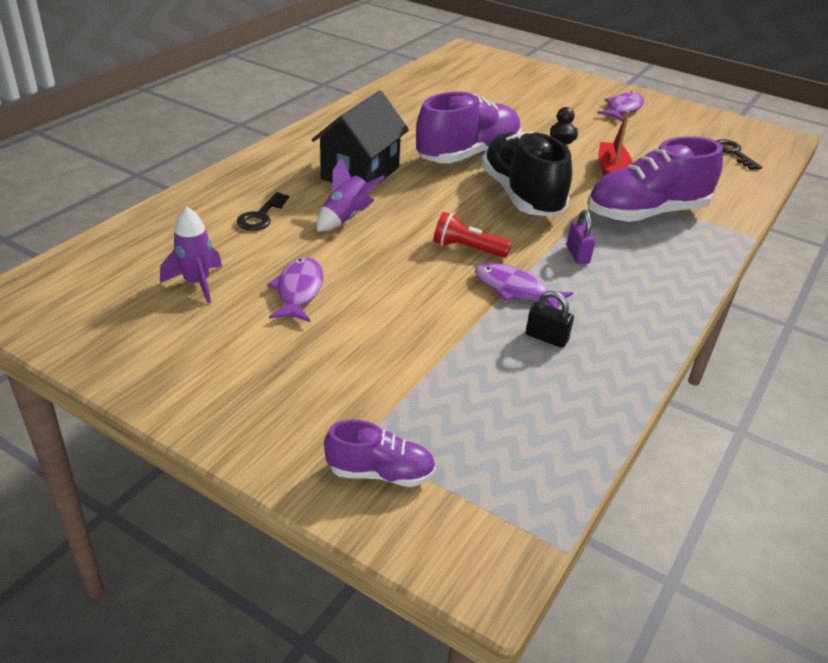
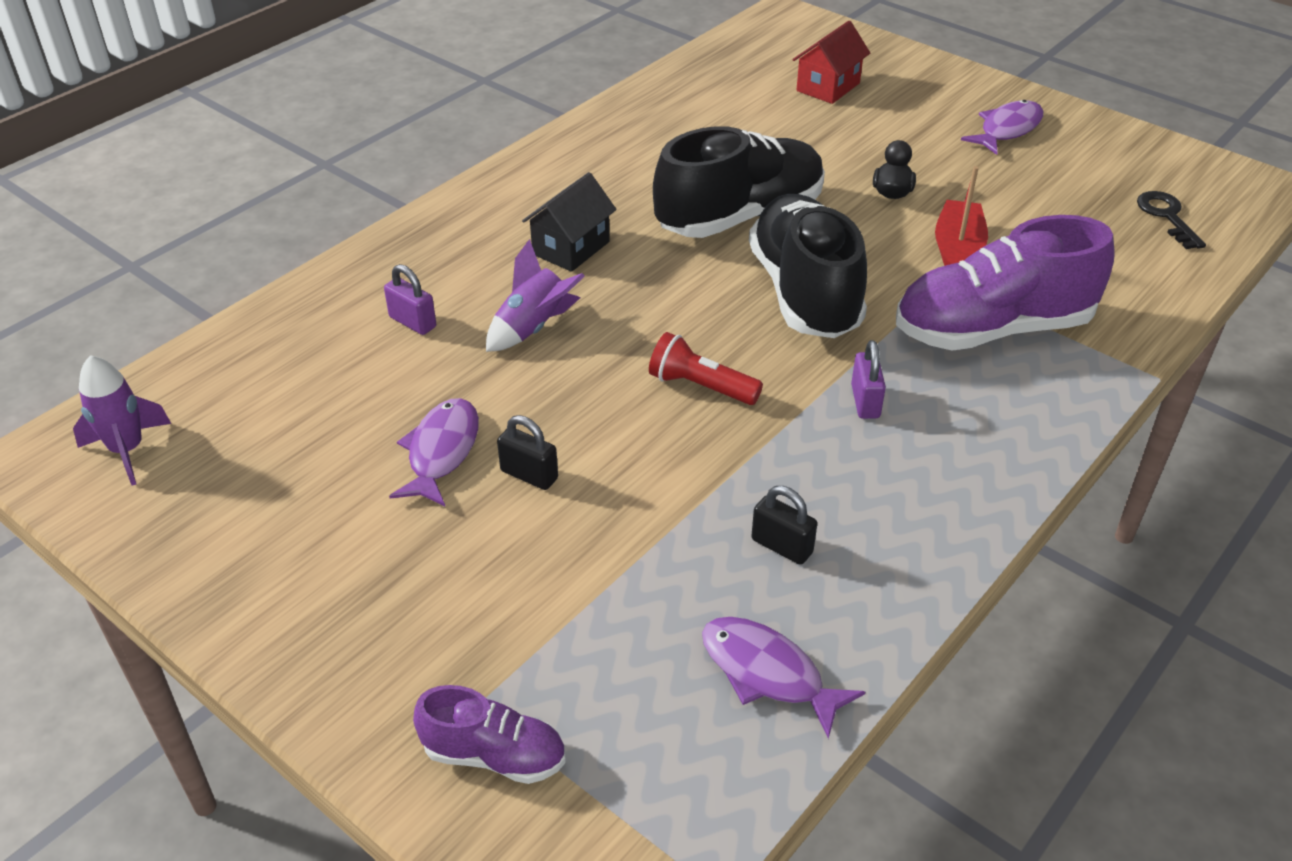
camera: 10 degrees right, 5 degrees up
(197, 283) = (304, 434): purple rocket -> purple rocket (127, 450)
(261, 216) = (412, 322): black key -> purple padlock
(360, 173) = (571, 248): black house -> black house, size x0.64
(363, 302) = (529, 475): none -> black padlock
(468, 155) = (739, 216): purple shoe -> black shoe
(505, 87) = (828, 87): none -> red house
(515, 289) = (755, 461): purple fish -> purple fish (767, 673)

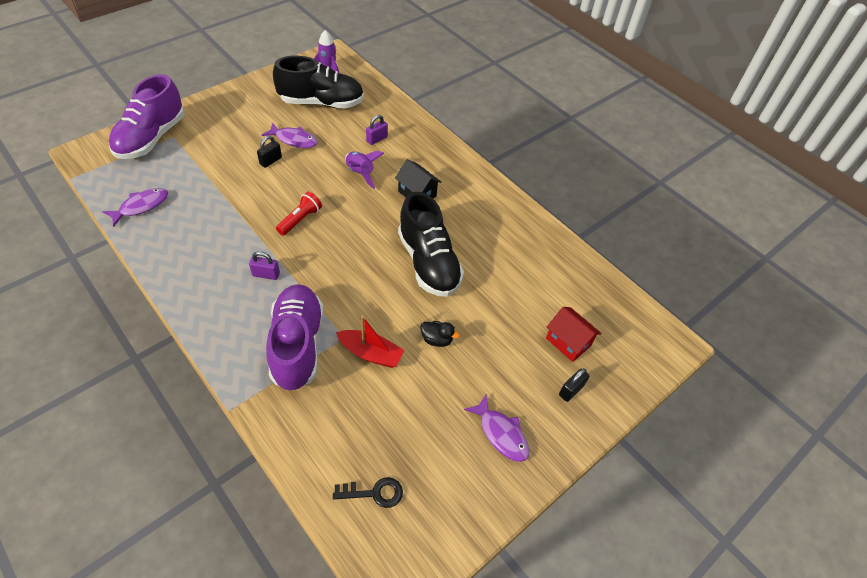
camera: 95 degrees right, 10 degrees up
(494, 755) = (151, 138): purple shoe -> purple shoe, size x1.95
(782, 546) = (196, 224): black padlock -> black padlock (571, 390)
(804, 293) = (354, 273): black shoe -> black shoe (321, 102)

